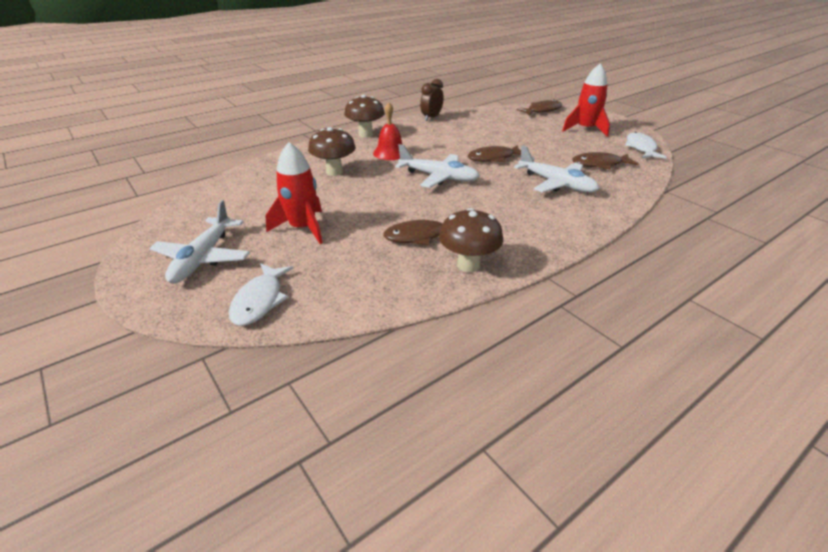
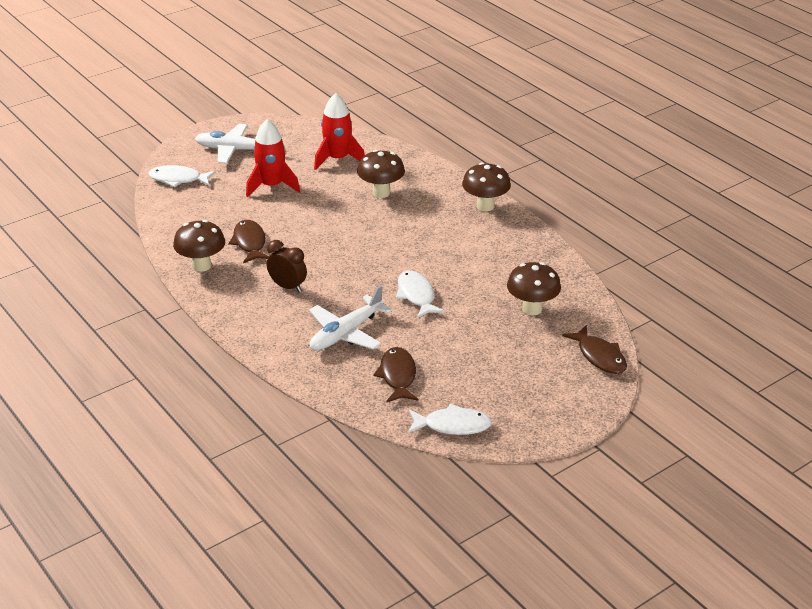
camera: 90 degrees right, 0 degrees up
(390, 153) = (430, 224): red bell -> none
(431, 118) = (551, 254): brown clock -> brown clock (288, 287)
(438, 177) = (366, 255): white plane -> none
(493, 158) = (416, 295): brown fish -> white fish
(499, 124) = (532, 309): none -> brown mushroom
(585, 129) = (521, 386): red rocket -> red rocket (338, 159)

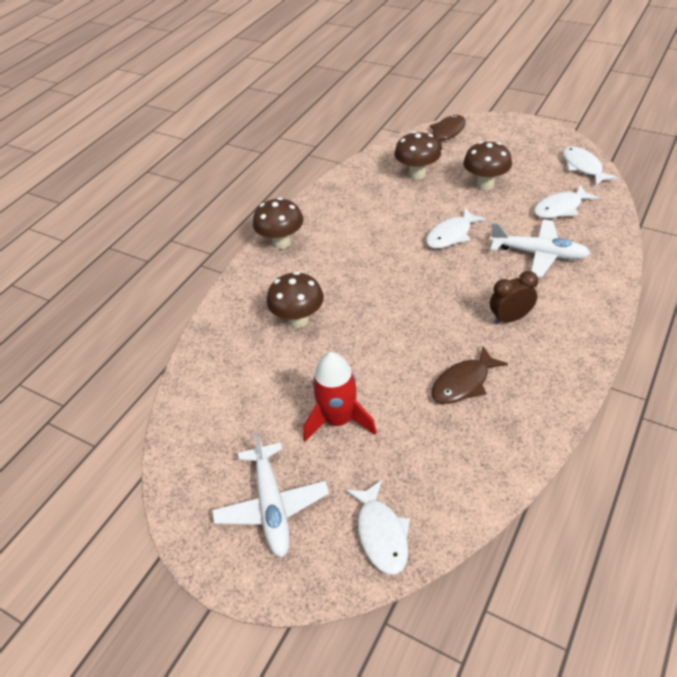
camera: 110 degrees left, 10 degrees up
(202, 266) = (536, 403): brown mushroom -> brown mushroom (485, 184)
(288, 287) = (510, 318): brown clock -> brown clock turned 60 degrees clockwise
(338, 159) = (244, 385): red rocket -> none
(398, 376) = (560, 208): brown fish -> white fish

